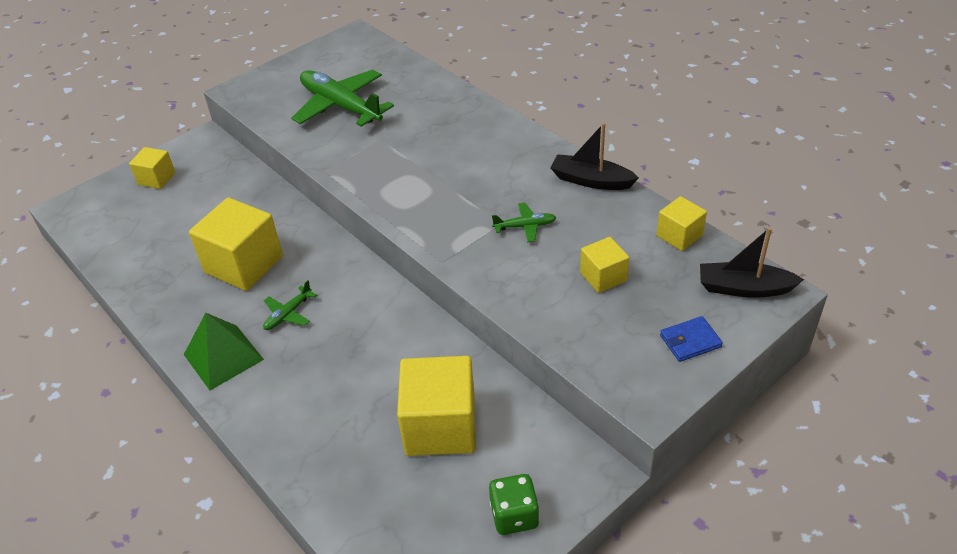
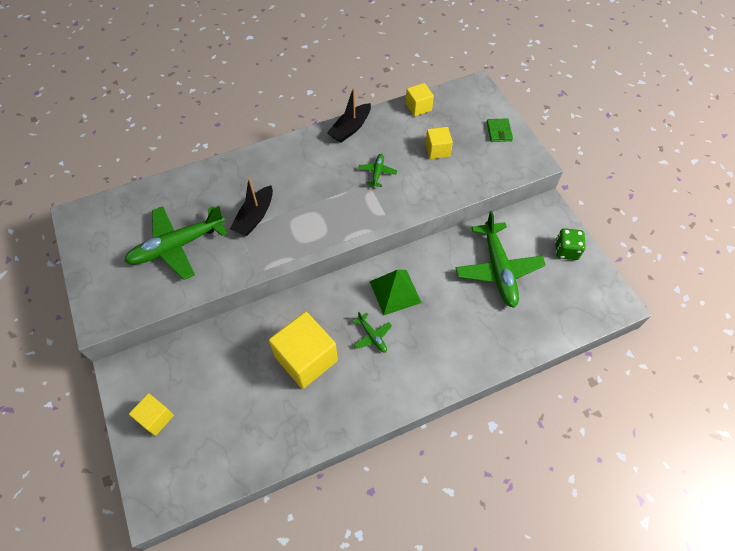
camera: 75 degrees left, 15 degrees up
(223, 357) = (398, 385): green pyramid -> green pyramid (395, 292)
(440, 426) = (498, 269): yellow cube -> green plane
(690, 341) = (499, 131): blue wallet -> green wallet
(744, 288) = (469, 97): black boat -> black boat (254, 217)

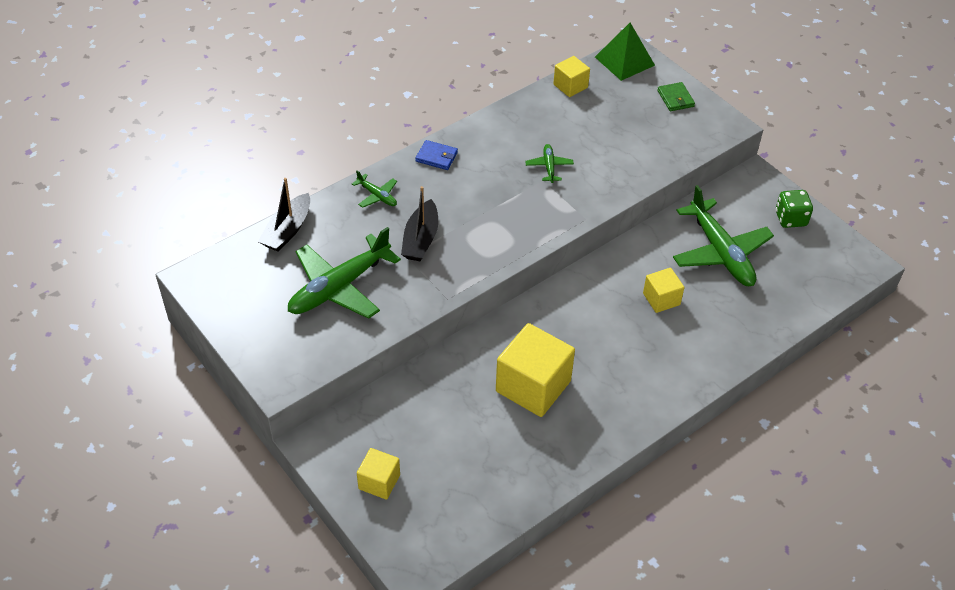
camera: 15 degrees left, 10 degrees down
(293, 149) = (436, 157): none -> blue wallet
(350, 128) = (497, 123): black boat -> black boat (287, 230)
(372, 336) = (601, 348): green plane -> green plane (377, 195)
(395, 292) = (610, 297): green pyramid -> green pyramid (624, 61)
(437, 150) = (611, 130): yellow cube -> yellow cube (661, 299)

